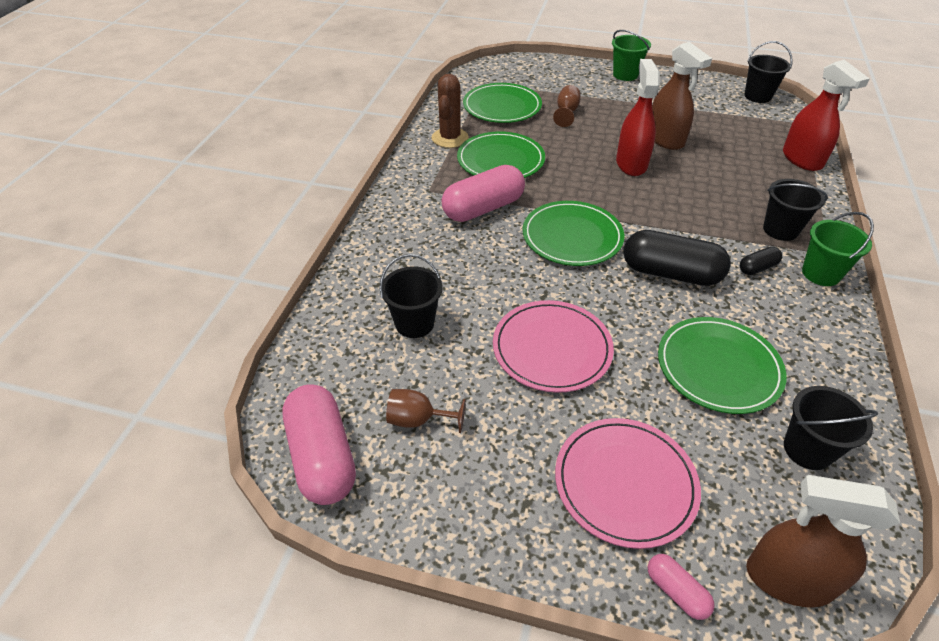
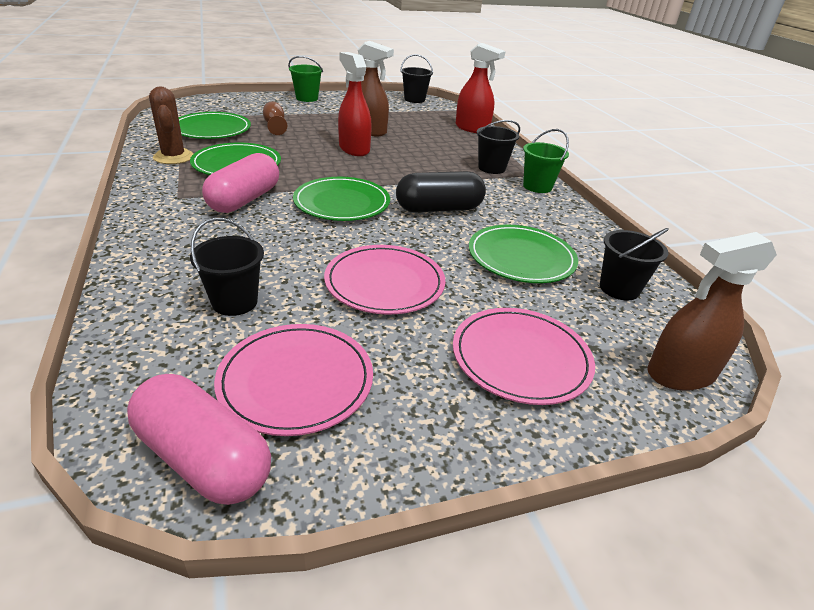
camera: 35 degrees left, 10 degrees down
(418, 420) = (296, 381): brown goblet -> pink plate
(676, 591) = (621, 419): pink capsule -> none
(757, 268) = (495, 192): black capsule -> none

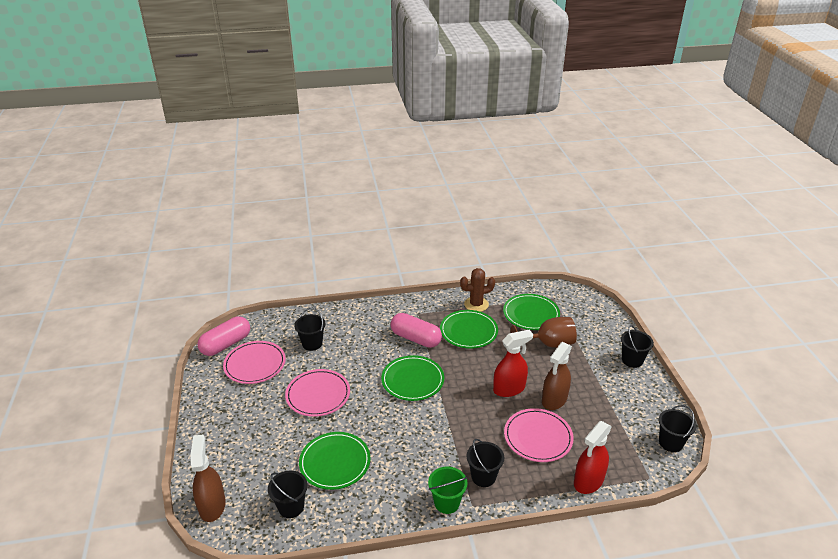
camera: 100 degrees right, 0 degrees up
(275, 126) = (548, 344): brown goblet -> brown goblet, size x1.79
(307, 98) = (632, 360): green bucket -> black bucket
(439, 209) = (404, 429): black capsule -> none
(521, 358) = (245, 440): pink plate -> pink plate (538, 437)

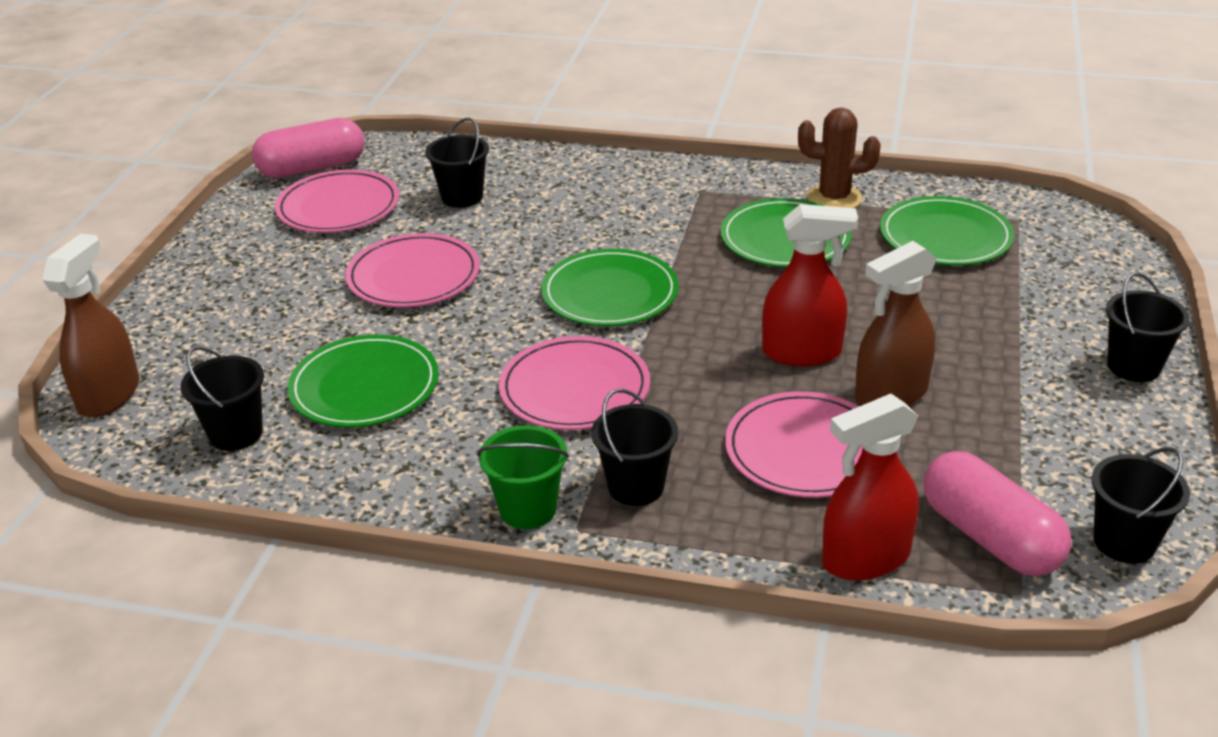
camera: 25 degrees right, 0 degrees up
(416, 338) = (666, 229): pink capsule -> pink capsule (990, 537)
(428, 435) = (574, 389): none -> pink plate
(548, 344) = (948, 296): brown goblet -> none

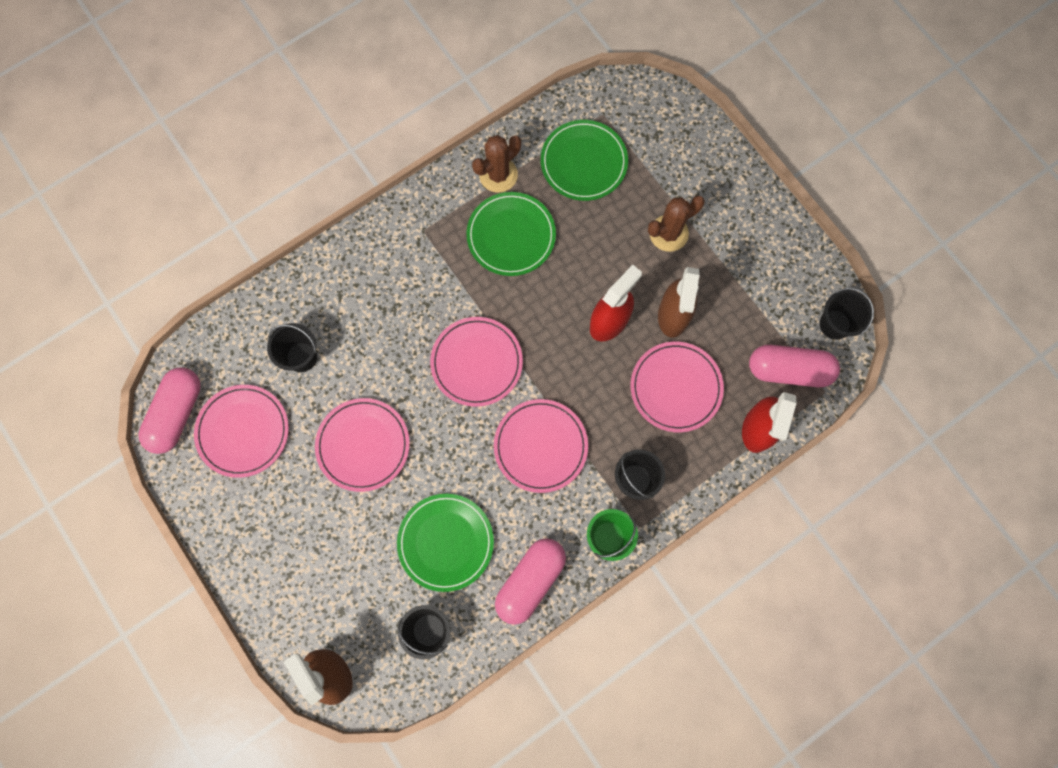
camera: 50 degrees left, 40 degrees up
(389, 477) = (530, 581): none -> pink capsule
(610, 293) = (476, 362): green plate -> pink plate
(978, 334) = (668, 233): none -> brown cactus
(1133, 366) = (749, 198): black bucket -> none

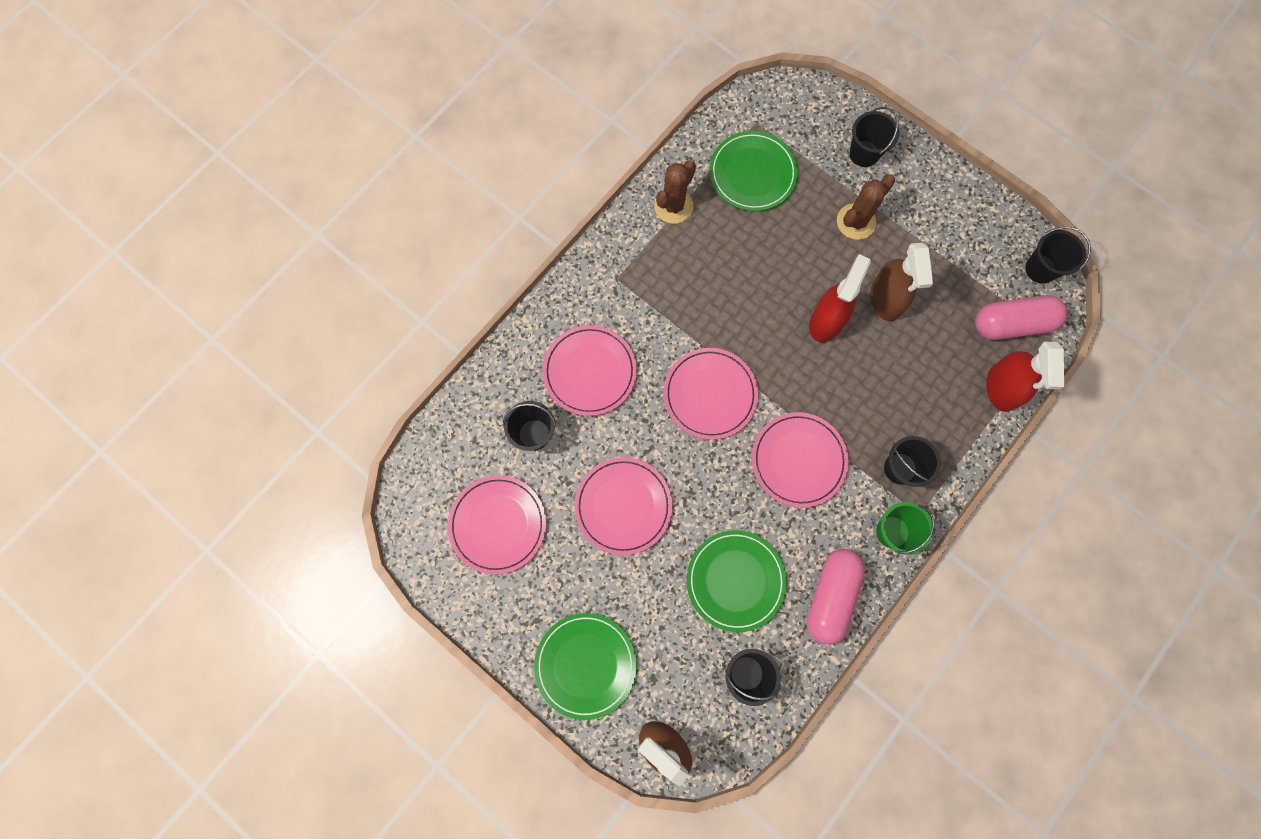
camera: 15 degrees left, 0 degrees up
(177, 413) = (424, 524): pink capsule -> none
(511, 235) = (704, 262): green plate -> green plate (585, 665)
(676, 387) = (910, 368): pink plate -> pink plate (590, 371)
(698, 169) = (864, 153): none -> black bucket

